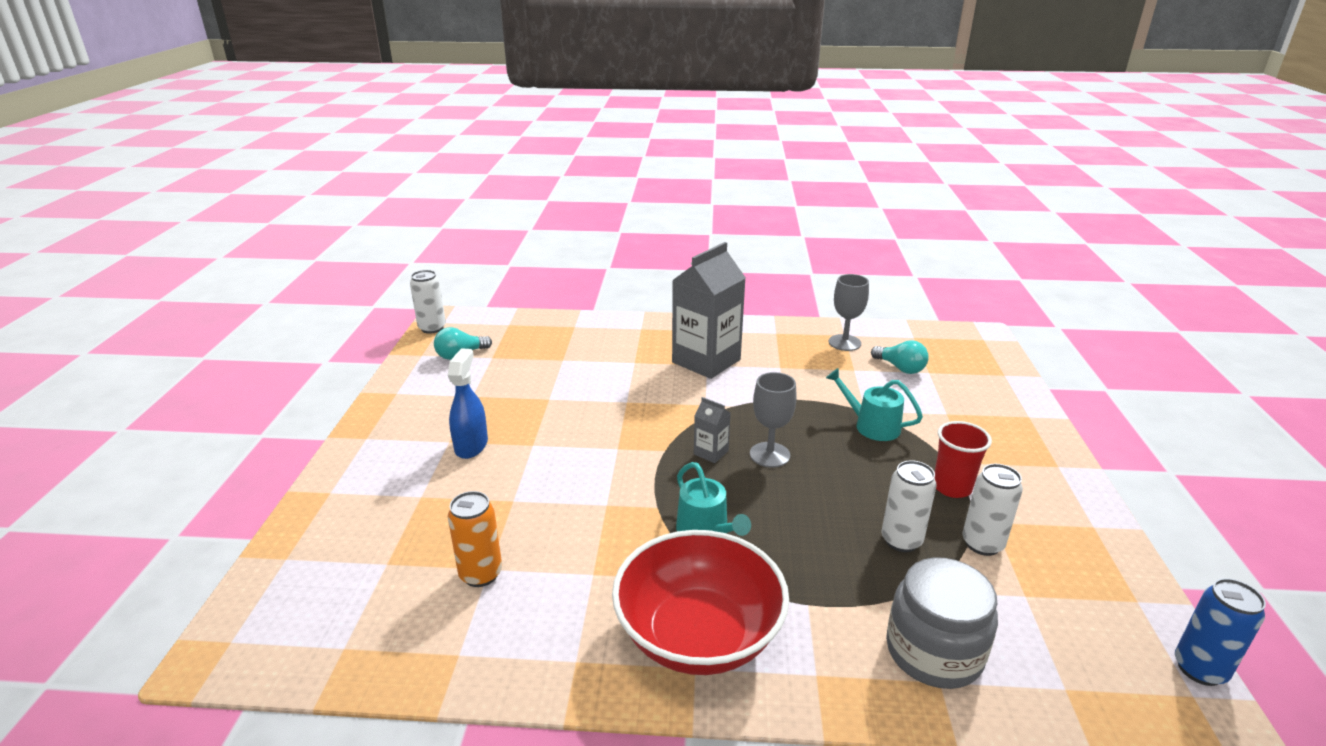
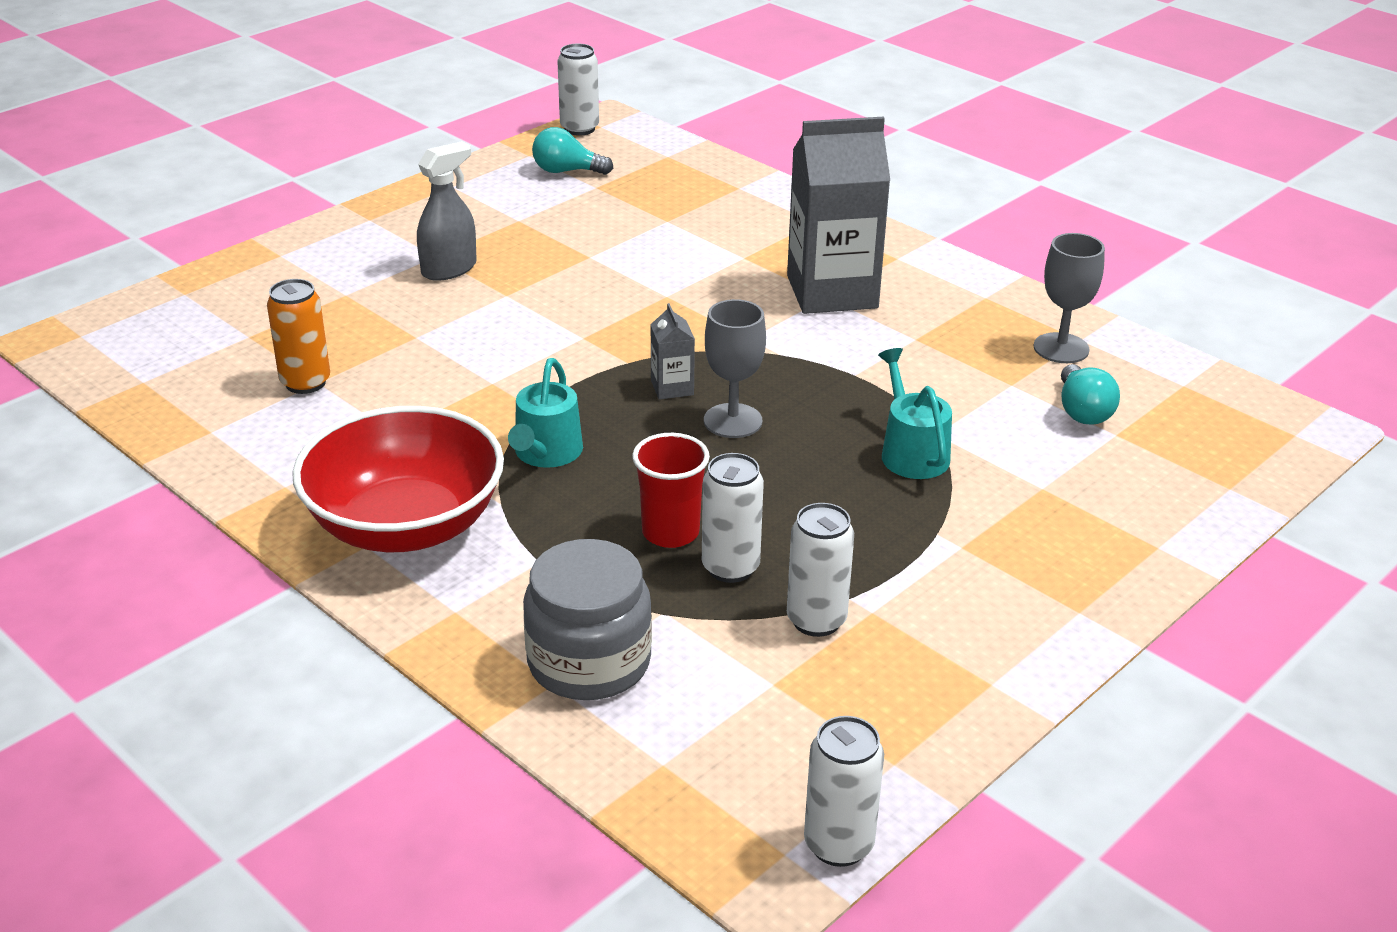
camera: 40 degrees right, 5 degrees up
(471, 445) = (449, 269): blue spray bottle -> grey spray bottle
(952, 487) = (888, 557): red cup -> red cup (670, 532)
(1199, 669) = (838, 845): blue can -> white can

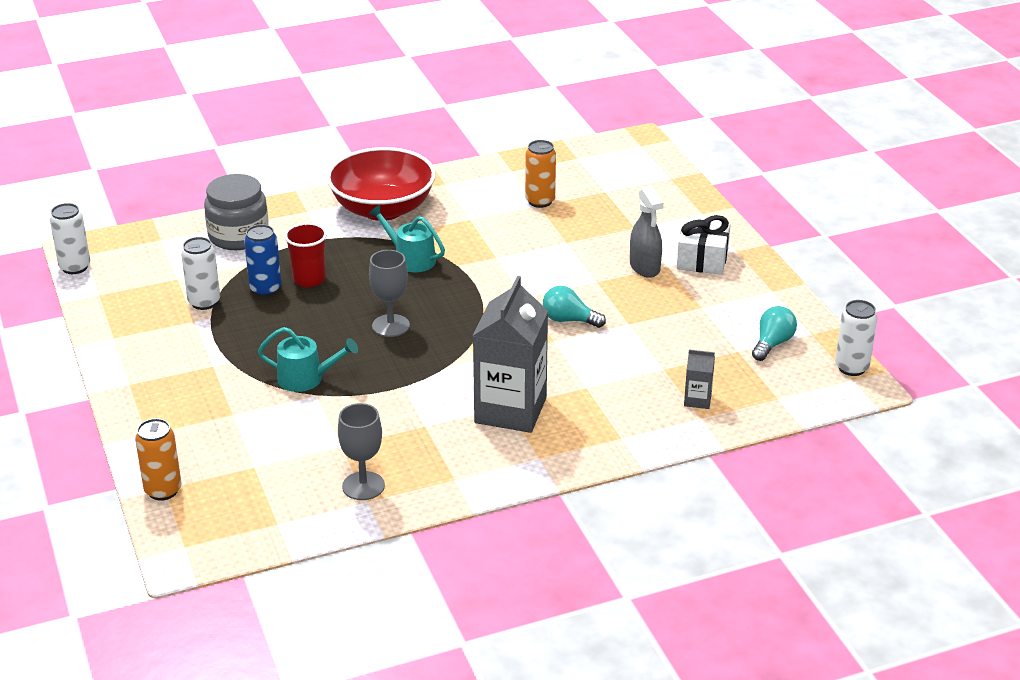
camera: 115 degrees right, 0 degrees up
(405, 236) = (702, 259): none -> white gift
(672, 387) = (442, 314): grey carton -> grey carton (697, 400)
(730, 568) = (265, 289): white can -> blue can
(1082, 411) = (288, 463): turquoise light bulb -> turquoise light bulb (569, 320)
(1235, 487) = (163, 490): none -> orange can

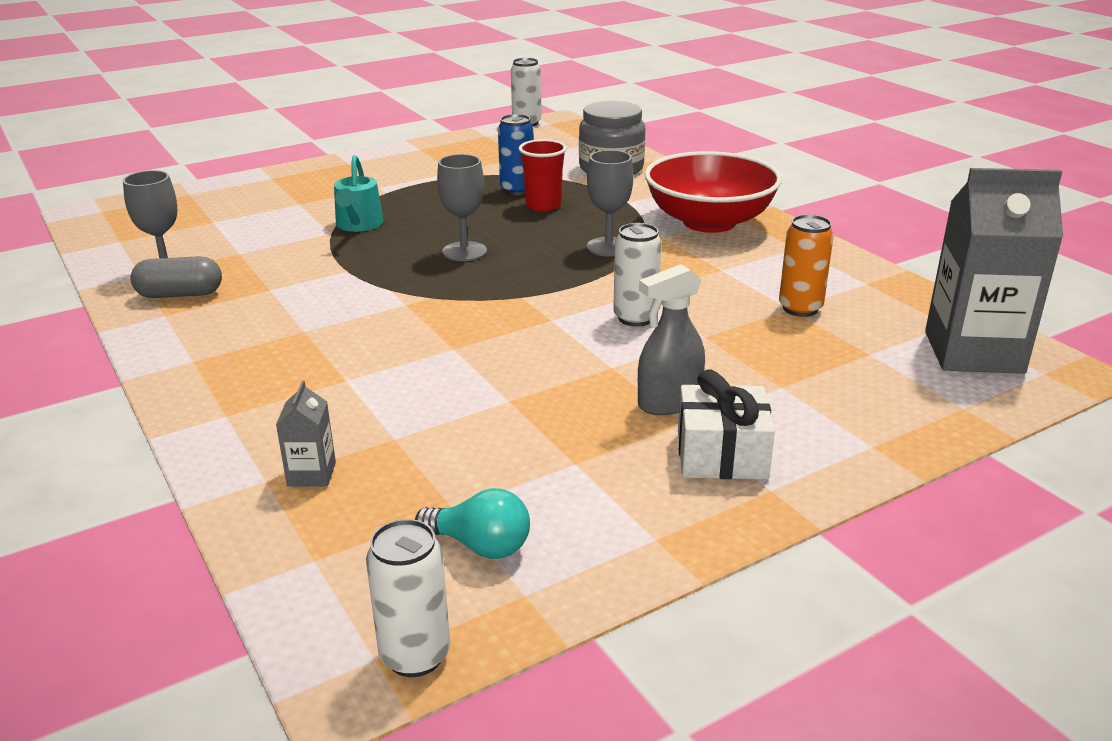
camera: 80 degrees right, 5 degrees down
(163, 490) = (185, 193): orange can -> none
(204, 302) = (485, 171): white can -> white can (635, 318)
(411, 259) = (608, 247): turquoise watering can -> grey goblet
(418, 473) = (180, 294): none -> grey capsule
(510, 410) = (295, 334): grey carton -> grey carton (973, 352)
(569, 320) = (504, 354): turquoise light bulb -> none

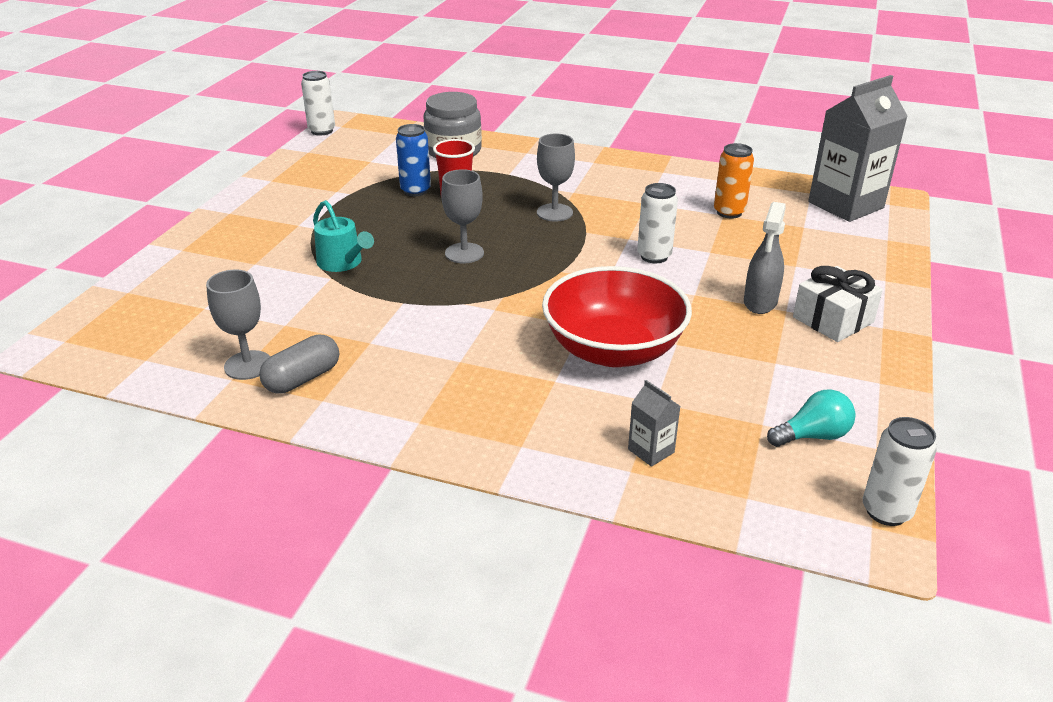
camera: 40 degrees left, 5 degrees up
(709, 222) = (585, 171): red bowl -> red bowl (613, 350)

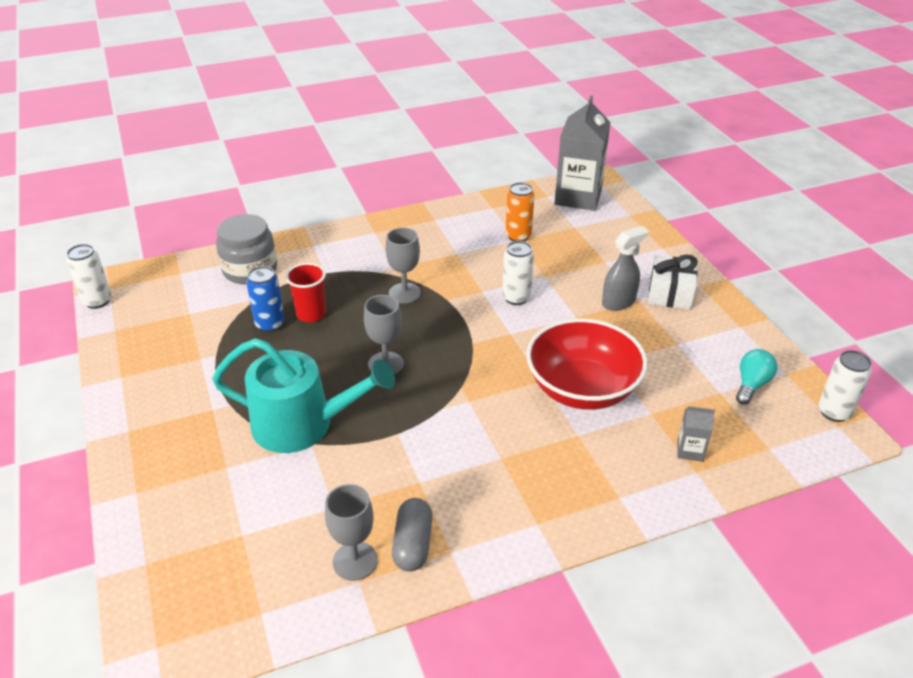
camera: 40 degrees left, 5 degrees up
(342, 263) = (302, 424): turquoise watering can -> turquoise watering can, size x1.81
(760, 302) = (618, 302): grey spray bottle -> grey spray bottle turned 105 degrees counterclockwise

